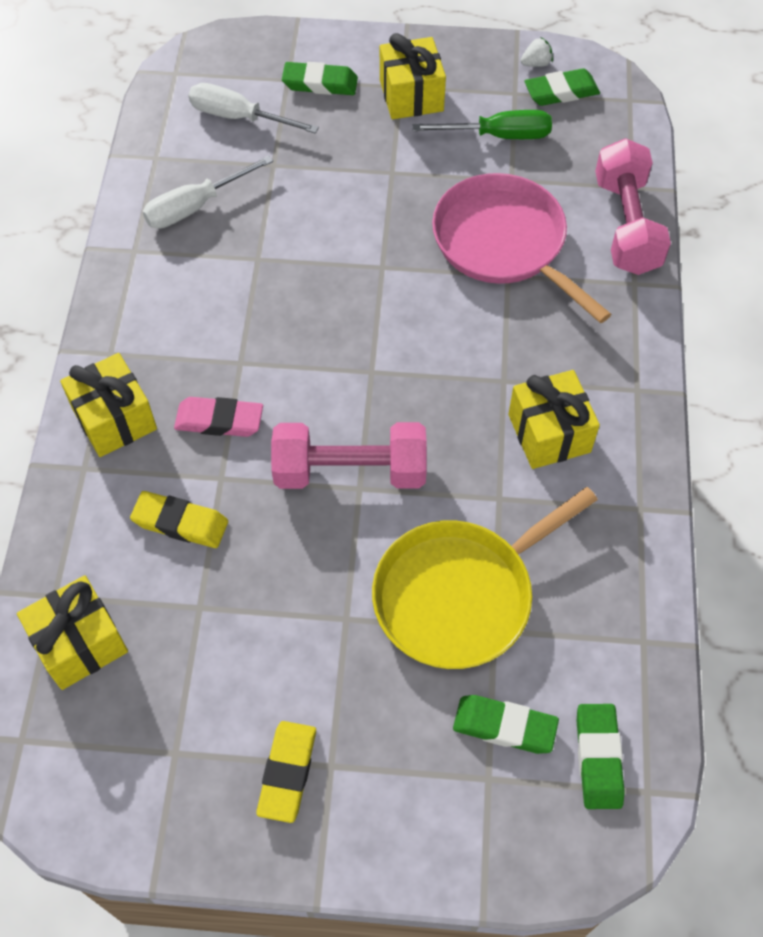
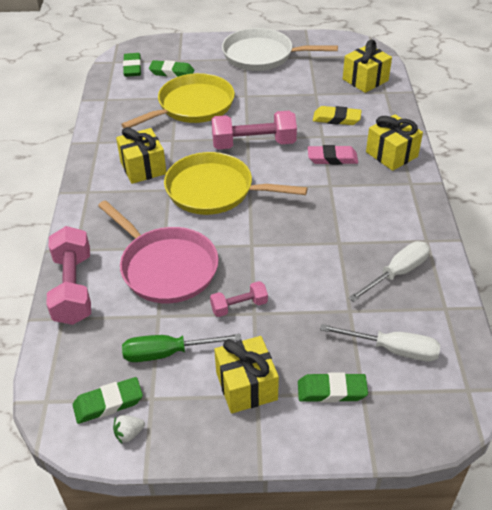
camera: 175 degrees right, 15 degrees down
(287, 773) = (262, 55): yellow eraser -> white pan
(409, 182) = (239, 306): none -> pink dumbbell
(428, 371) = (214, 190): none -> yellow pan

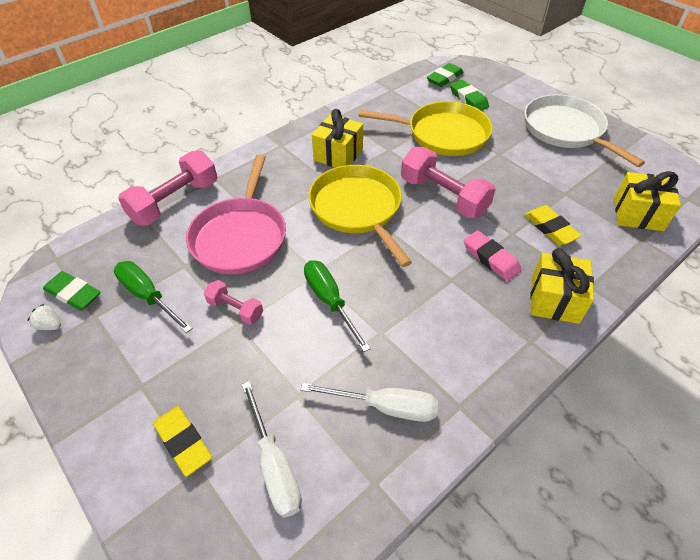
camera: 50 degrees right, 5 degrees up
(246, 386) = (147, 371): yellow gift -> none
(286, 252) = (330, 301): none -> green screwdriver
(331, 391) = (183, 442): green eraser -> yellow eraser

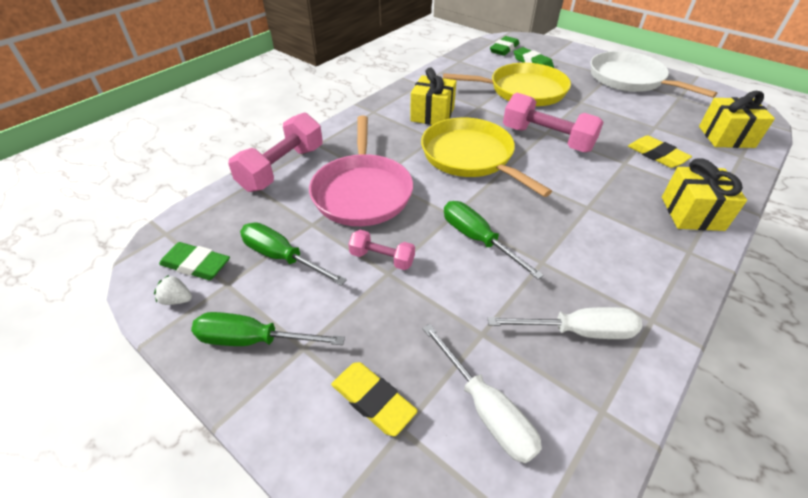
camera: 10 degrees left, 5 degrees down
(102, 372) = (253, 340): none -> green screwdriver
(490, 258) = (615, 185): pink eraser -> none

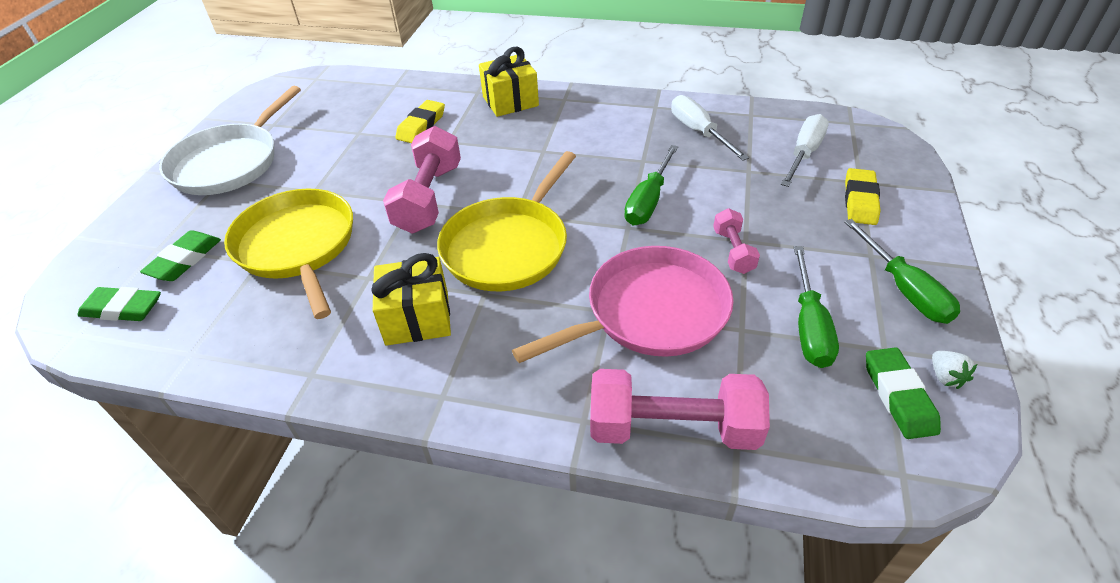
camera: 115 degrees left, 0 degrees up
(726, 137) = (360, 93): yellow gift -> none

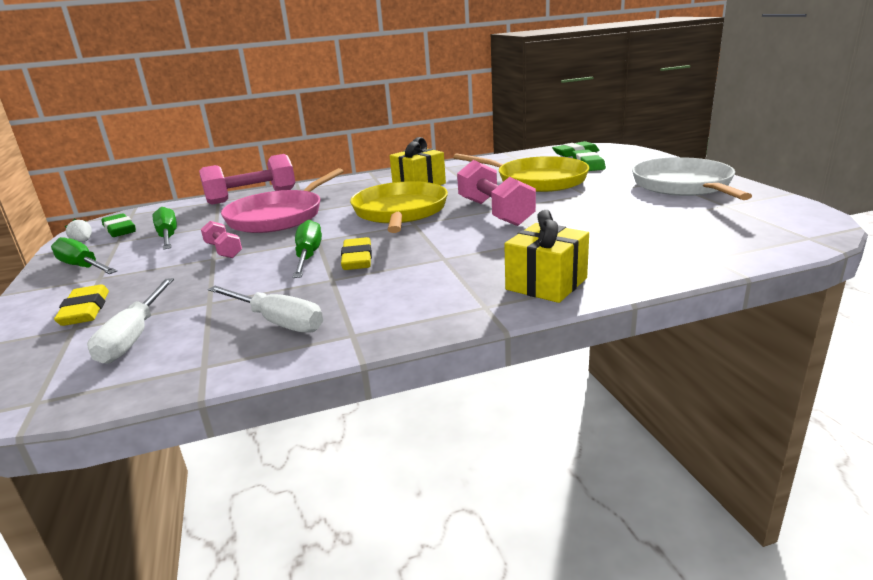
camera: 150 degrees right, 20 degrees down
(421, 126) = (595, 240): yellow eraser -> yellow eraser (357, 259)

